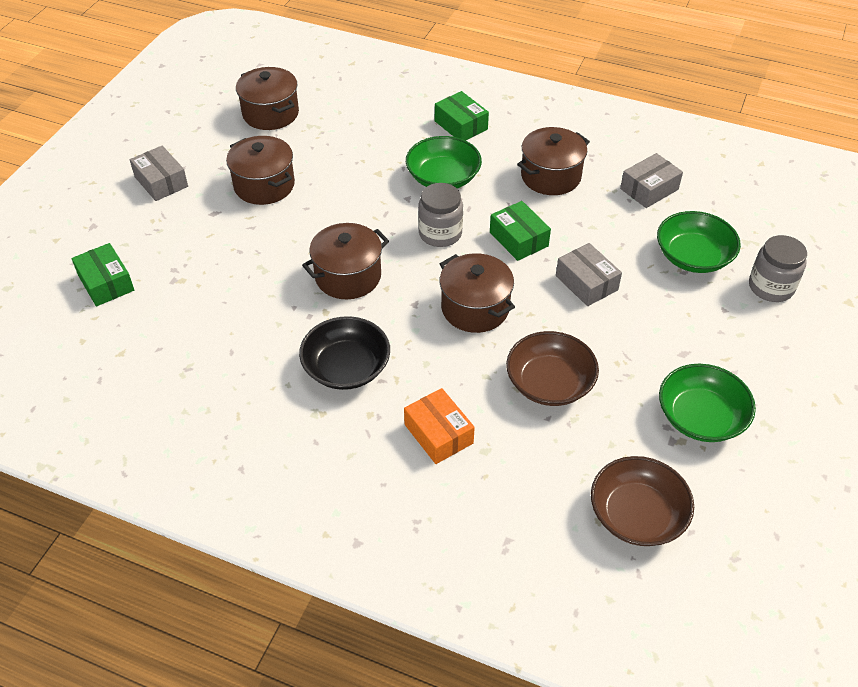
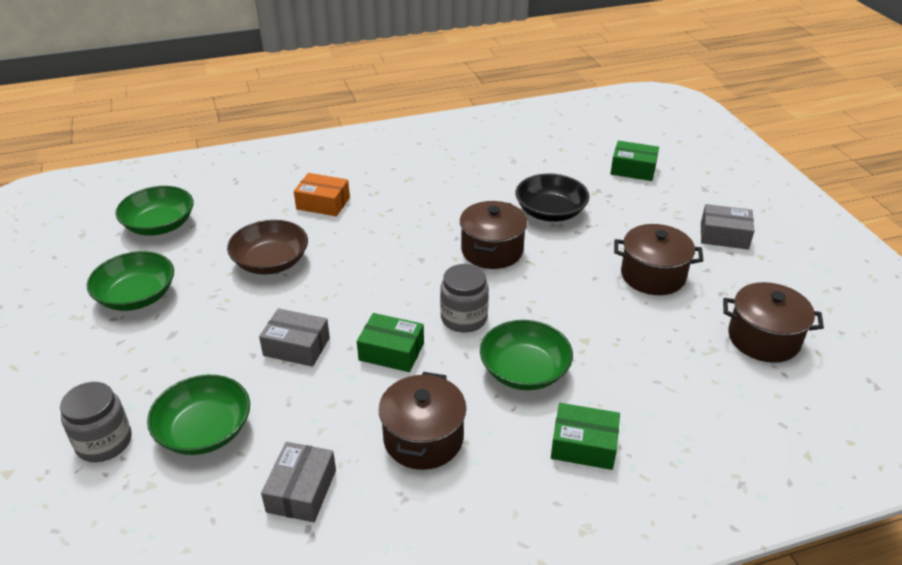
camera: 140 degrees right, 10 degrees down
(346, 367) = (420, 204): black bowl -> black bowl (550, 212)
(475, 308) = (373, 279): brown pot -> none
(637, 515) = (160, 225): brown bowl -> green bowl

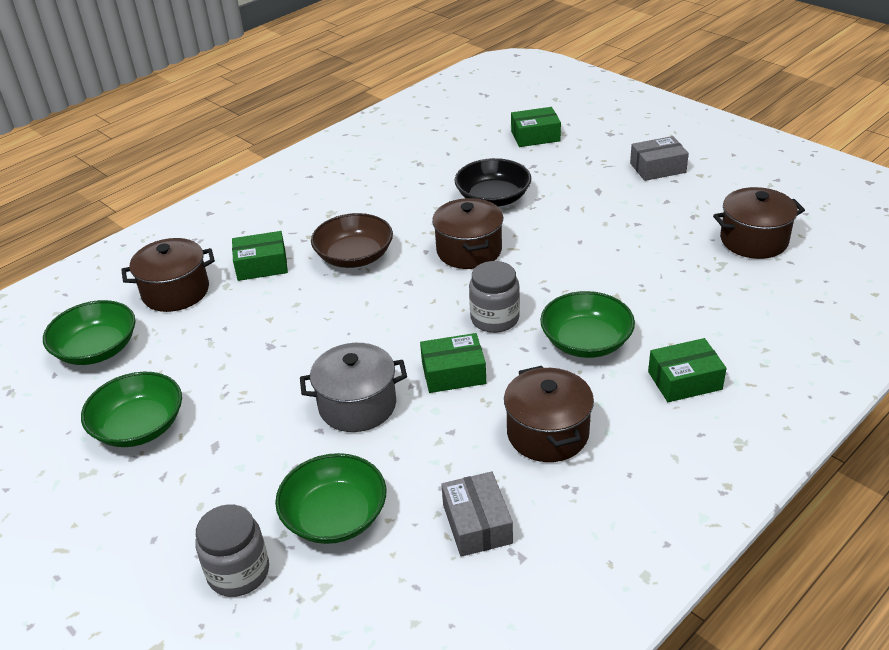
camera: 25 degrees left, 0 degrees up
(271, 262) = (258, 339): brown bowl -> brown bowl (354, 256)
(296, 346) = (357, 405): grey box -> grey pot
(323, 203) = (261, 265): orange box -> green box
(653, 275) = (627, 222): brown pot -> brown pot (176, 292)

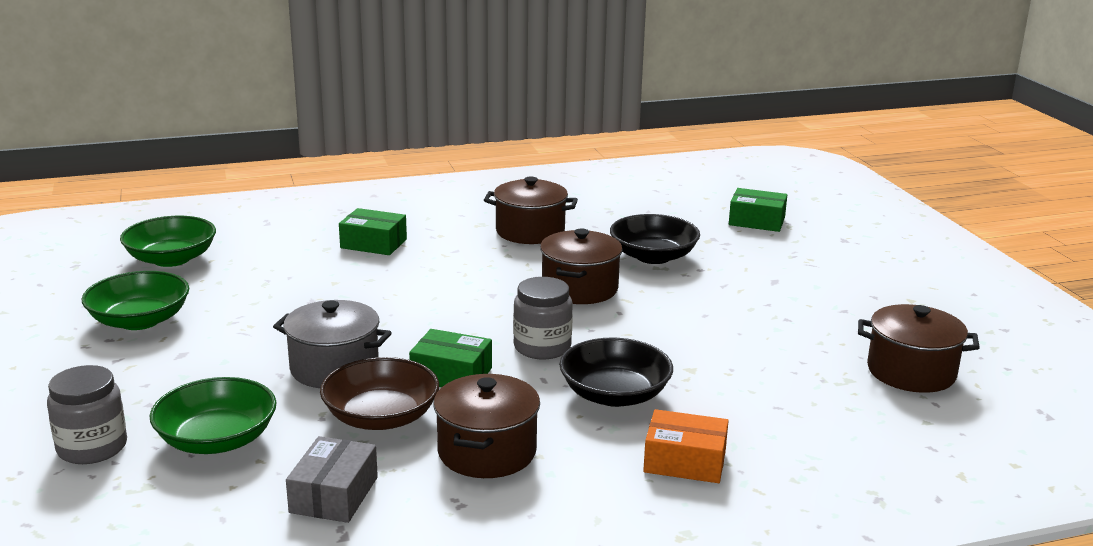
camera: 25 degrees right, 15 degrees down
(176, 292) = (280, 240): brown pot -> brown pot (530, 231)
(354, 256) = (464, 261): brown bowl -> brown bowl (381, 417)
(586, 341) = (614, 394): green bowl -> black bowl
(657, 168) = (866, 281): grey box -> none
(684, 380) = (685, 461): green box -> orange box

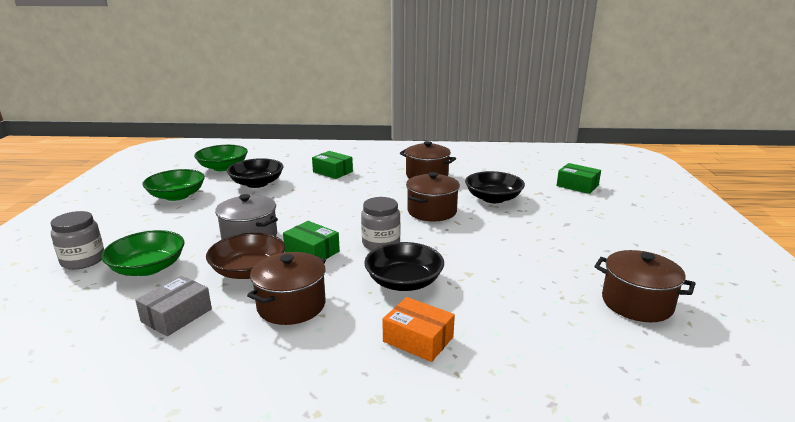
camera: 20 degrees right, 0 degrees up
(262, 280) = (257, 183): none -> black bowl

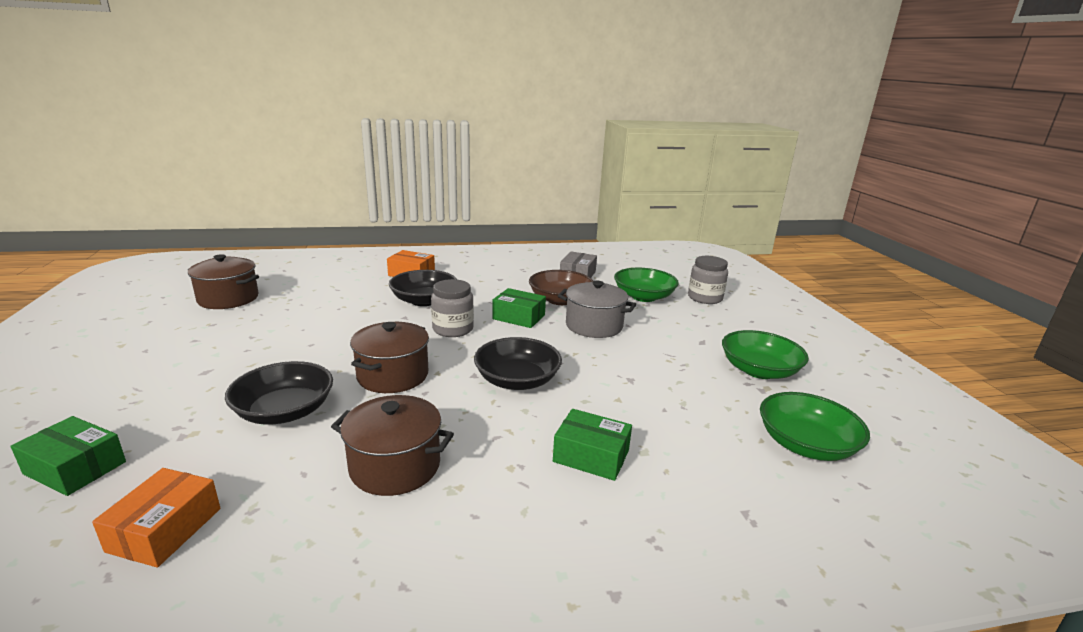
camera: 165 degrees right, 0 degrees up
(257, 183) = (688, 407): black bowl -> black bowl (517, 380)
(291, 305) = (506, 283): brown pot -> none
(513, 168) = (165, 529): none -> orange box

